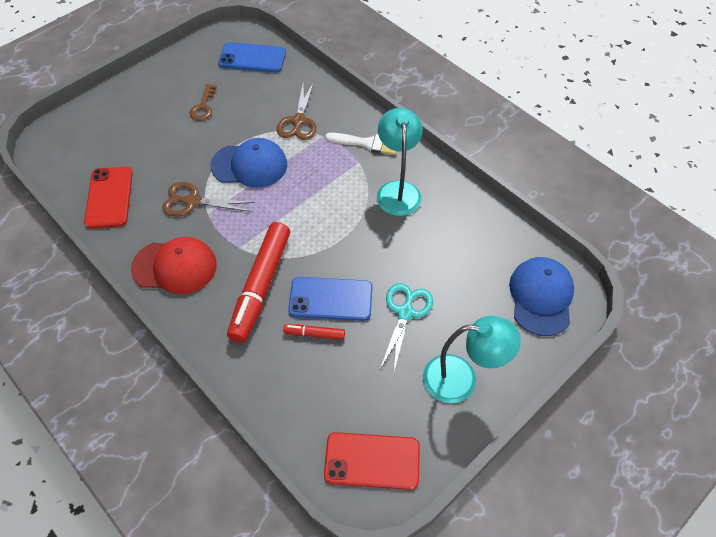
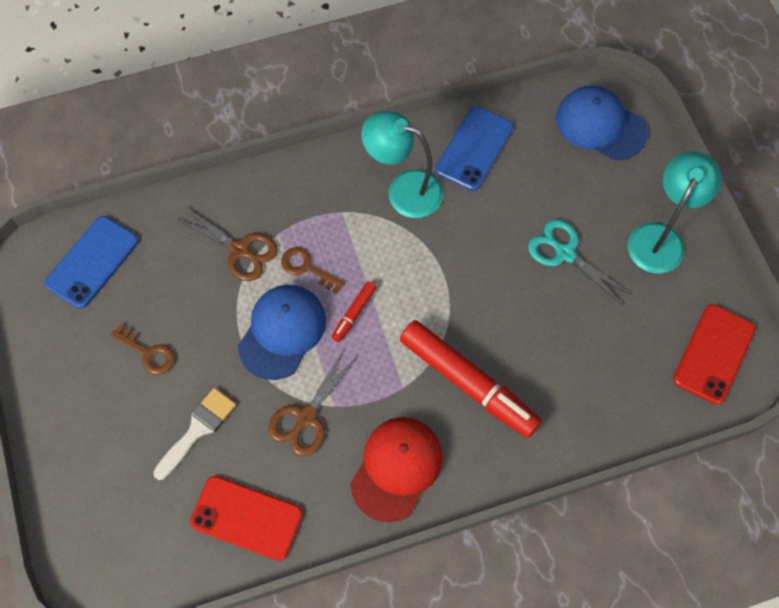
camera: 65 degrees left, 10 degrees up
(304, 160) = (307, 268): none -> brown key
(314, 334) = (553, 351): red marker -> red marker (354, 314)
(330, 299) = (517, 318): blue phone -> blue phone (474, 148)
(367, 143) = (318, 191): white brush -> white brush (198, 429)

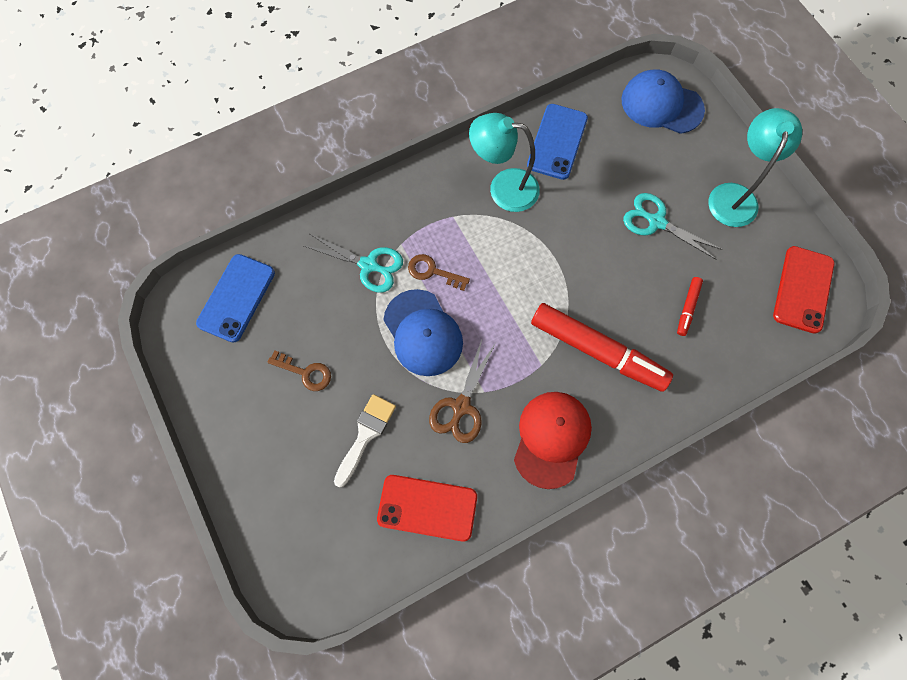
camera: 10 degrees left, 5 degrees up
(239, 250) = (368, 265): brown scissors -> turquoise scissors
(282, 332) = (423, 333): blue cap -> blue cap turned 135 degrees clockwise
(354, 314) = (483, 306): red marker -> red marker (687, 308)

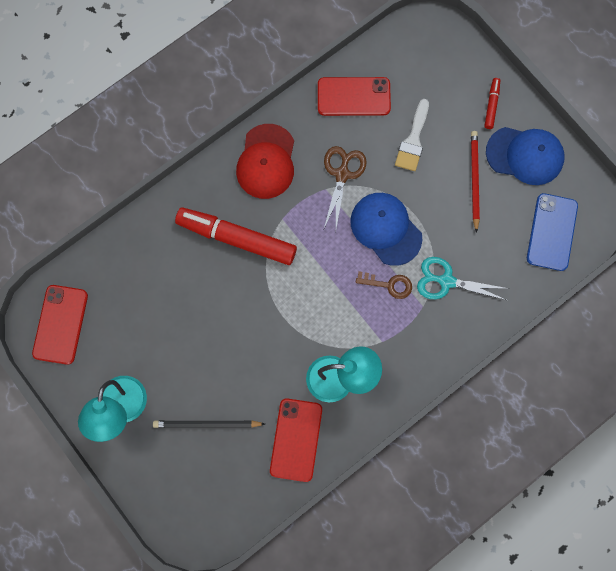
camera: 170 degrees right, 5 degrees up
(305, 372) = (474, 180): brown key -> red pencil
(557, 142) = (296, 440): blue phone -> red phone
(646, 169) = (206, 424): none -> black pencil
(656, 222) = (193, 368): turquoise scissors -> none
(661, 104) = (196, 503): blue cap -> blue cap (525, 155)
(687, 308) = (162, 289): red marker -> red marker (491, 105)

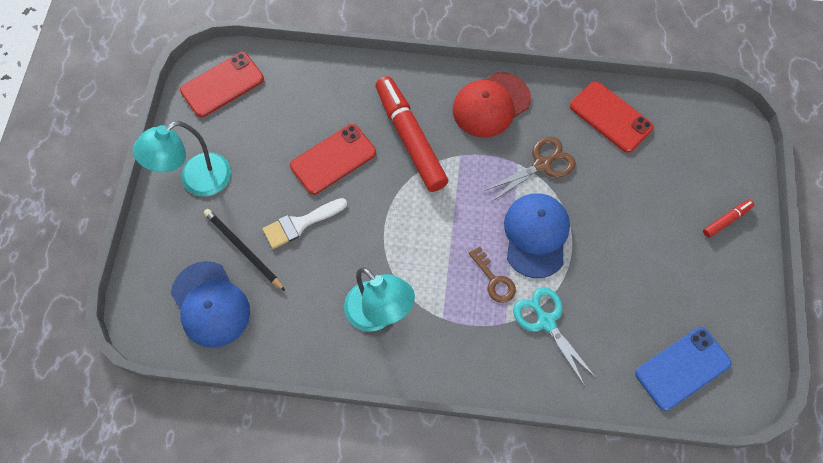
camera: 45 degrees right, 10 degrees down
(296, 440) = (295, 327): red phone -> red phone (333, 159)
(413, 140) = (628, 189): white brush -> white brush (300, 224)
(474, 180) = (652, 264): red pencil -> none
(525, 155) = (718, 285): blue cap -> blue cap (210, 304)

